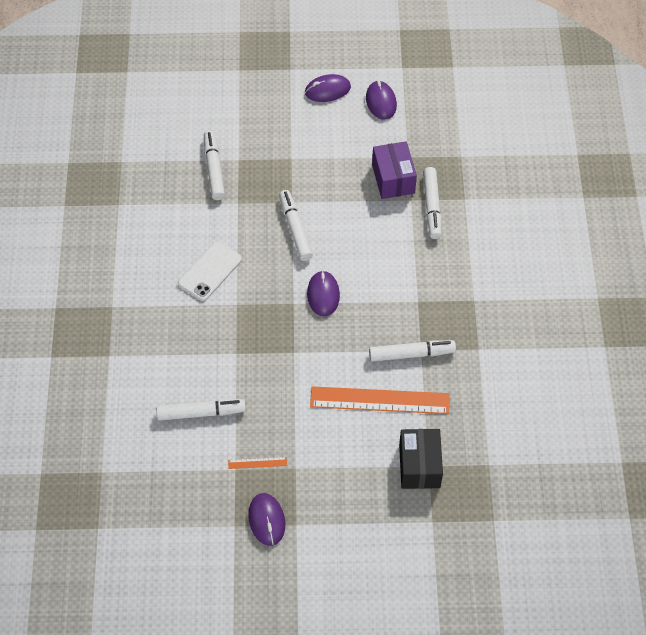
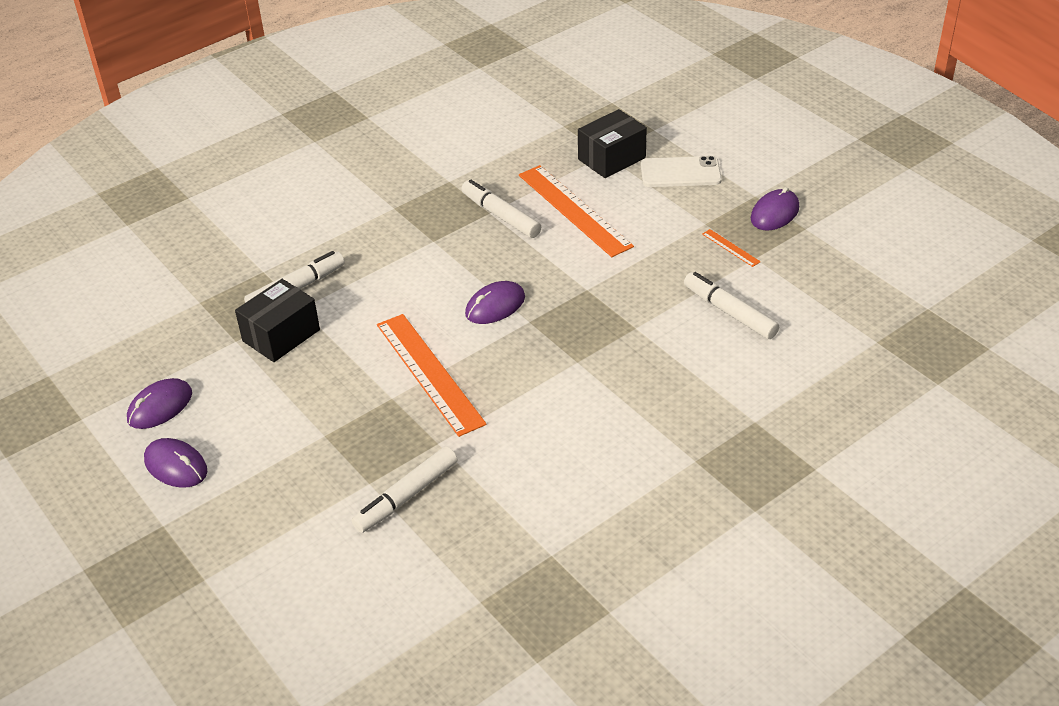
camera: 125 degrees left, 15 degrees down
(210, 271) = (559, 407): white phone -> white phone (680, 173)
(295, 229) = (429, 373): white marker -> orange ruler
(393, 179) = (281, 335): purple box -> black box

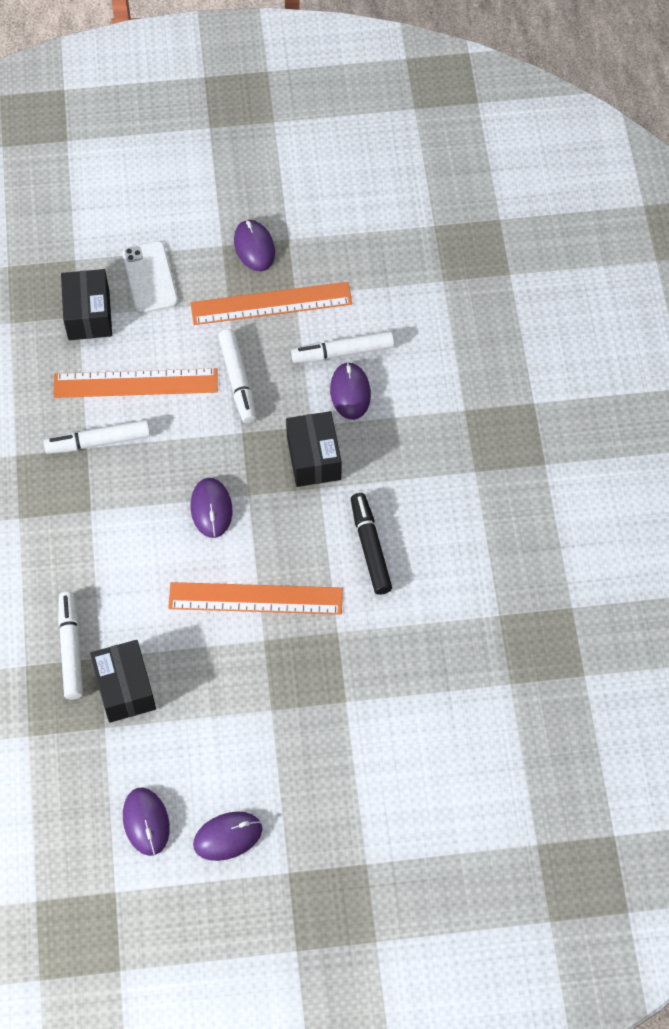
camera: 60 degrees left, 20 degrees up
(406, 496) = (378, 682): white marker -> white marker (238, 380)
(545, 424) = (370, 547): none -> black marker
(603, 344) = (313, 458): none -> black box
(680, 173) = (150, 277): white phone -> white phone turned 45 degrees counterclockwise
(693, 336) = (350, 392): none -> purple mouse
(730, 248) = (271, 303): orange ruler -> orange ruler, size x2.43

